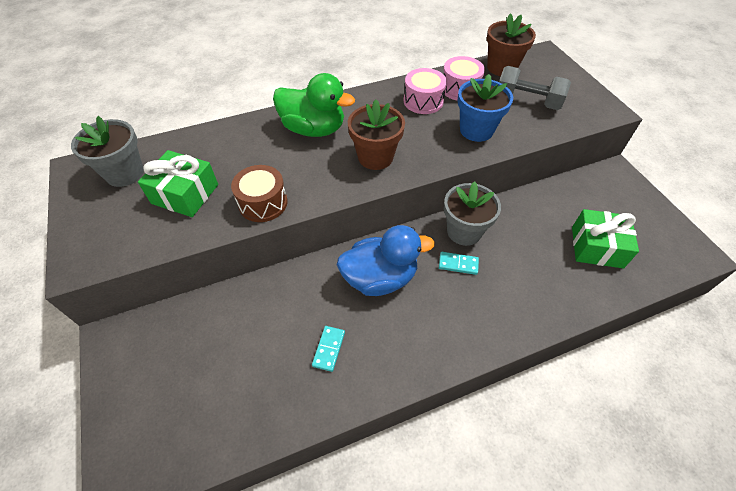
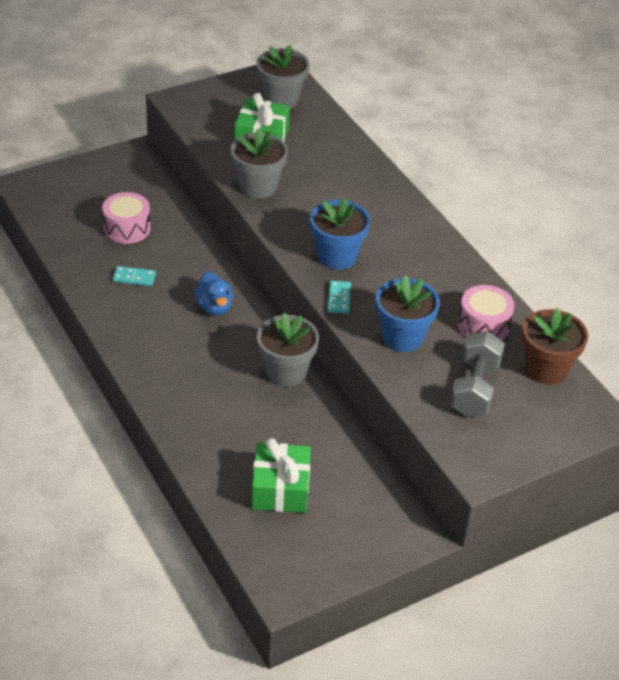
camera: 80 degrees right, 10 degrees down
(263, 203) = (258, 186): brown drum -> grey flower pot
(314, 129) = (372, 208): green duck -> none
(375, 157) = (337, 256): brown flower pot -> blue flower pot
(380, 278) = (214, 307): blue duck -> blue duck, size x0.60
(423, 101) = (447, 292): pink drum -> pink drum (127, 228)
(458, 264) = (239, 365): turquoise domino -> turquoise domino (339, 299)

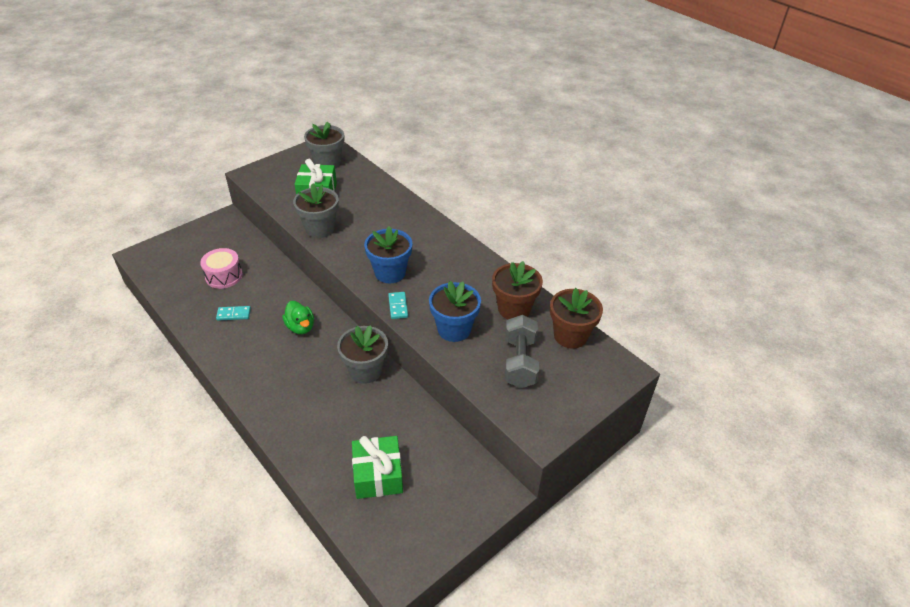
camera: 10 degrees left, 0 degrees up
(214, 307) = (300, 327): blue duck -> green duck
(483, 325) = (514, 309): pink drum -> brown flower pot

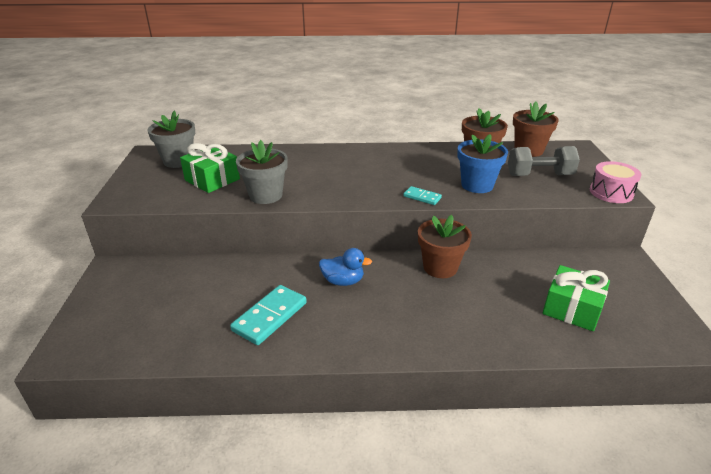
camera: 50 degrees left, 10 degrees down
(224, 276) = (201, 301): pink drum -> pink drum (611, 192)
(234, 314) = (270, 316): turquoise domino -> turquoise domino, size x1.83
(300, 327) = (343, 281): green duck -> blue duck
(365, 371) = (440, 267): grey flower pot -> brown flower pot
(390, 273) = (374, 186): blue flower pot -> none
(520, 362) = (539, 175): grey dumbbell -> grey dumbbell turned 45 degrees counterclockwise

